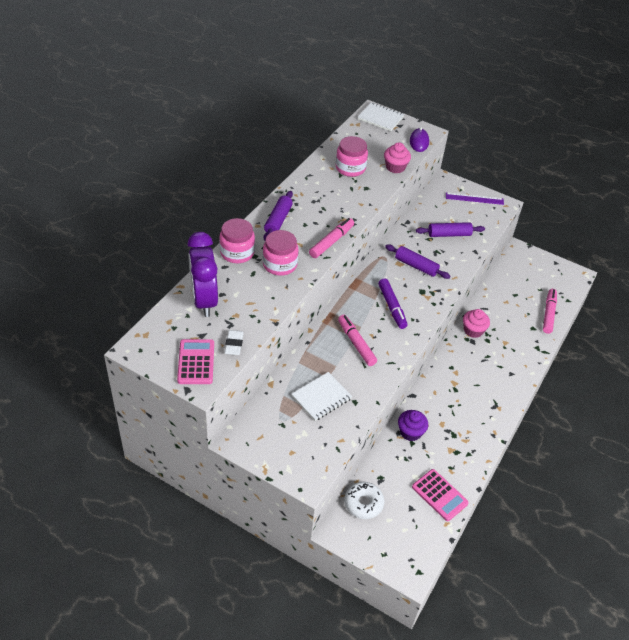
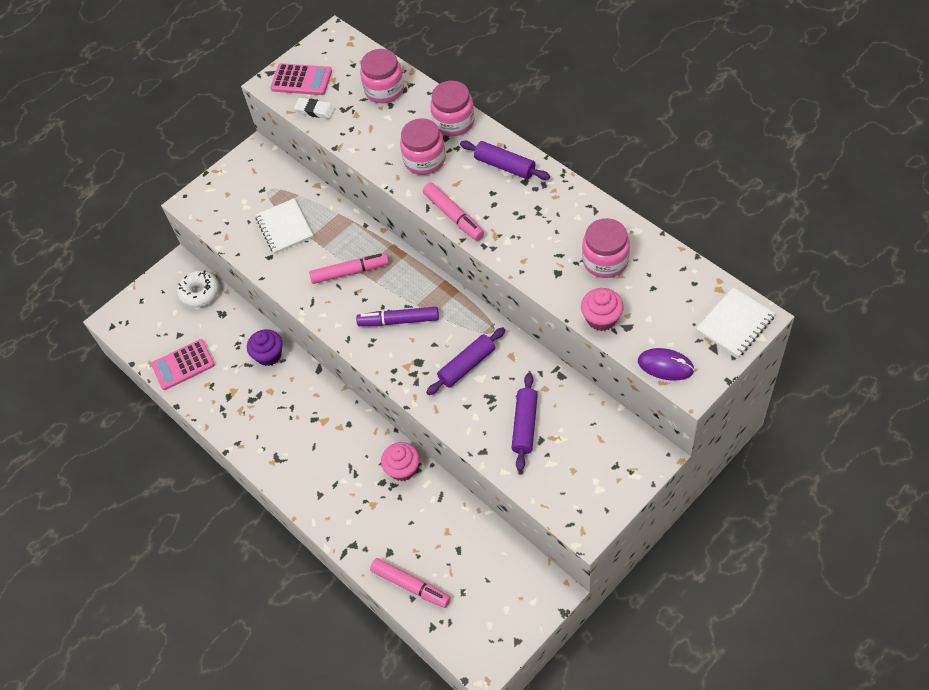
camera: 115 degrees right, 10 degrees up
(204, 300) = (384, 90): purple clock -> pink jar
(474, 199) = (604, 486): purple ruler -> none

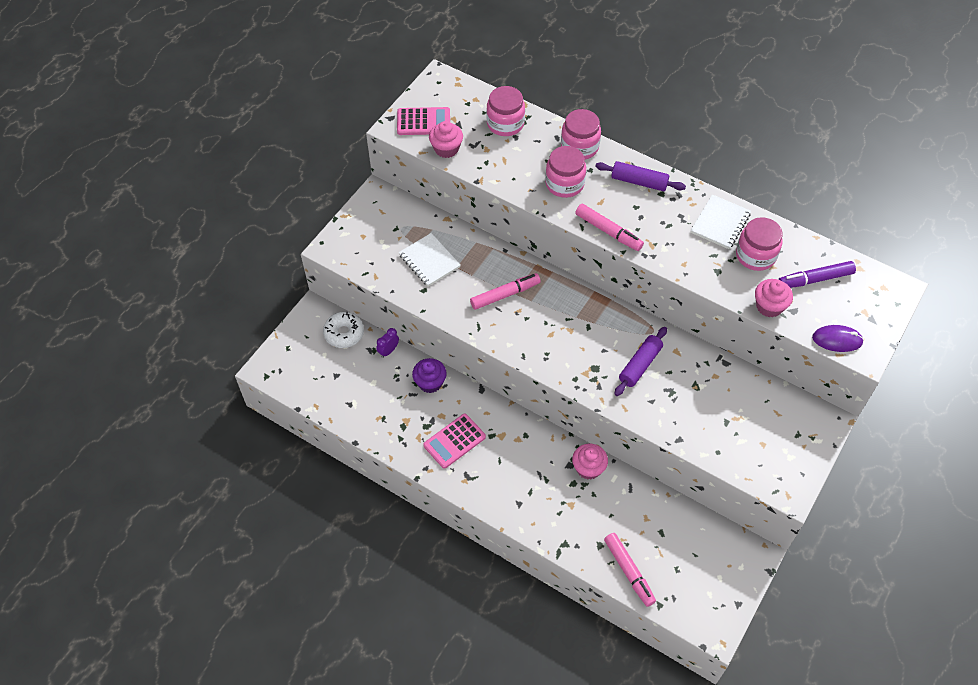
camera: 20 degrees left, 0 degrees up
(183, 365) = (349, 403): pink calculator -> pink calculator (454, 441)
(238, 317) = (388, 351): none -> purple clock
(315, 110) = (446, 149): white eraser -> pink cupcake
(398, 321) = (565, 333): purple marker -> purple marker (815, 279)
(411, 585) = (629, 571): pink marker -> pink marker turned 45 degrees clockwise
(525, 425) = (708, 411): purple rolling pin -> none
(735, 324) = (883, 296): white notebook -> white notebook (720, 223)

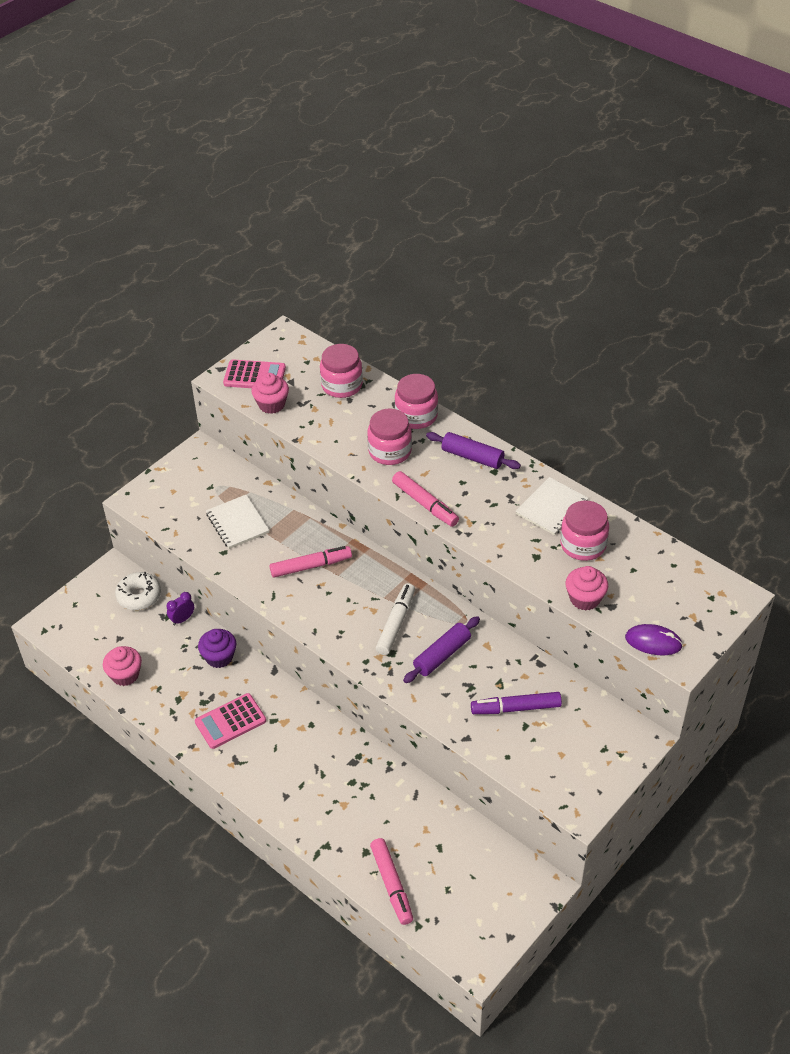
camera: 10 degrees right, 10 degrees down
(588, 468) = (373, 768): pink cupcake -> pink cupcake (125, 675)
(593, 340) = (396, 623): none -> white marker
(815, 279) = (644, 576): purple marker -> purple marker (515, 708)

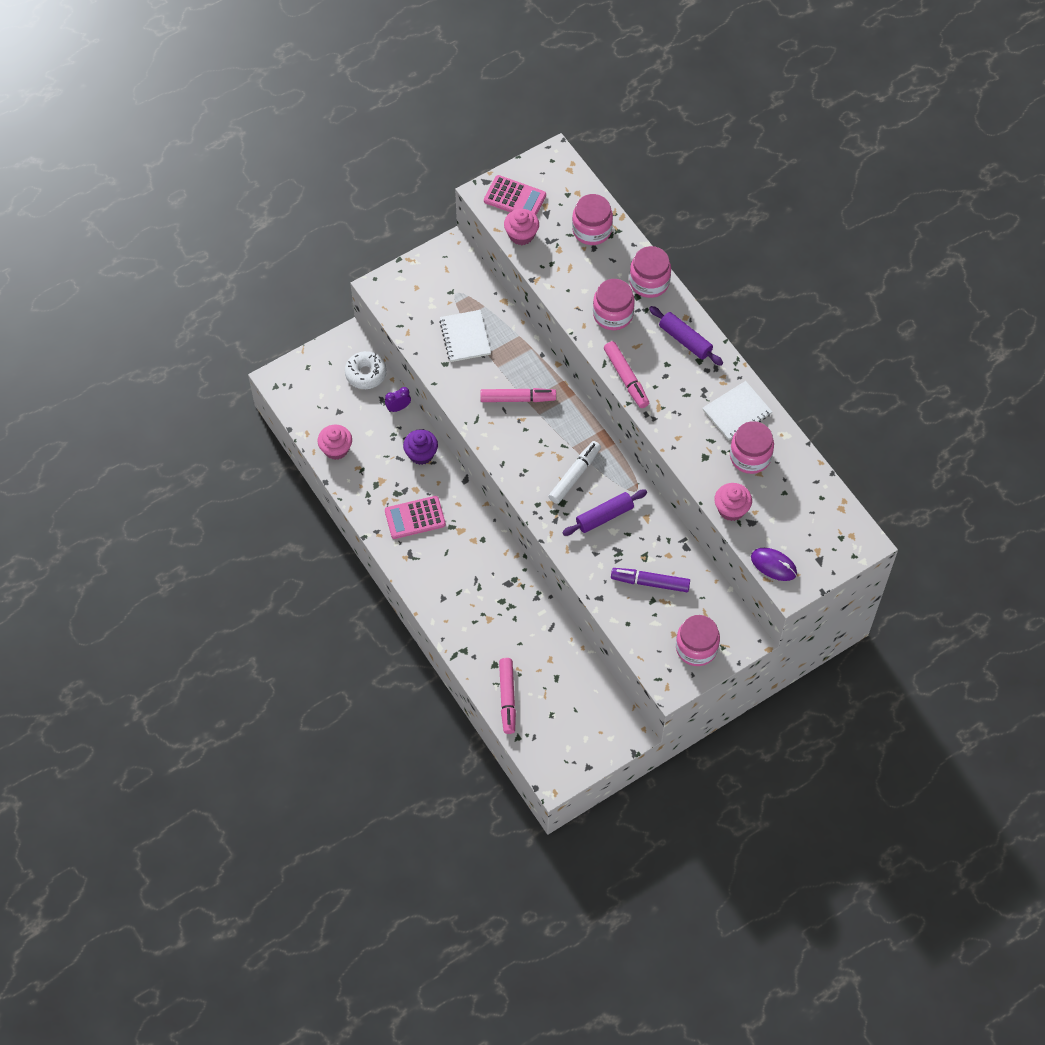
camera: 15 degrees right, 15 degrees up
(592, 762) = (696, 648): none -> pink jar

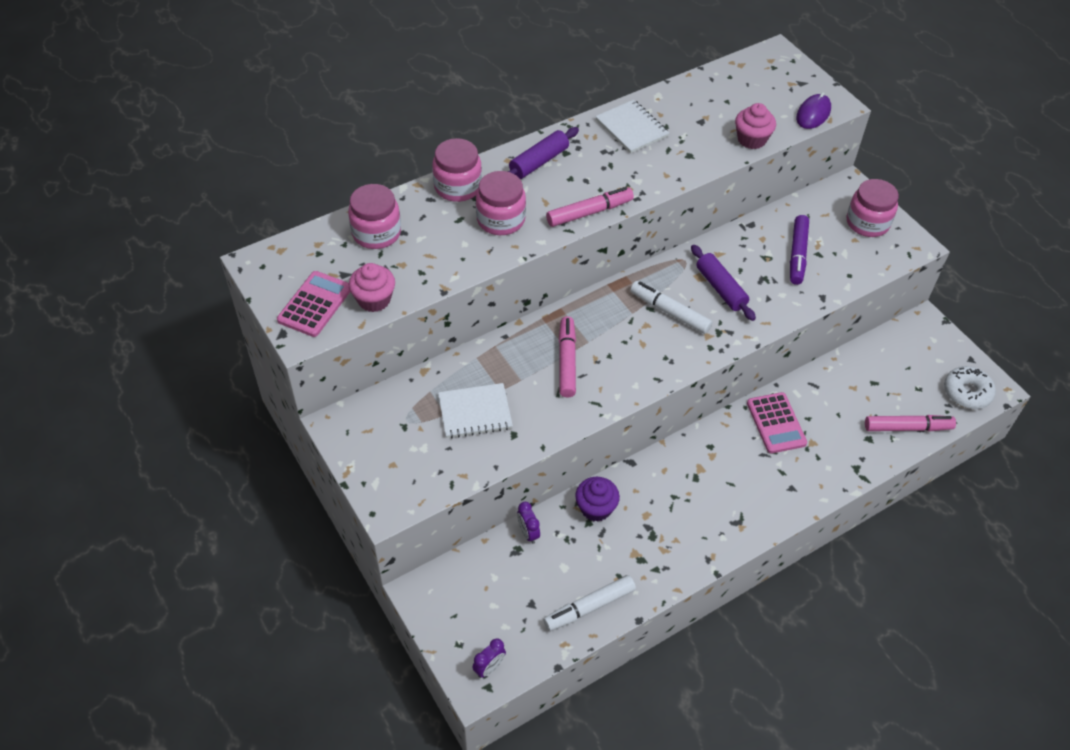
camera: 90 degrees left, 10 degrees down
(289, 386) = (489, 668): none -> purple clock
(336, 449) = (589, 607): pink cupcake -> white marker
(366, 374) = (474, 571): white donut -> white donut (967, 392)
(415, 518) = (686, 516): pink calculator -> pink calculator (776, 423)
(750, 456) = (686, 122): pink jar -> none

